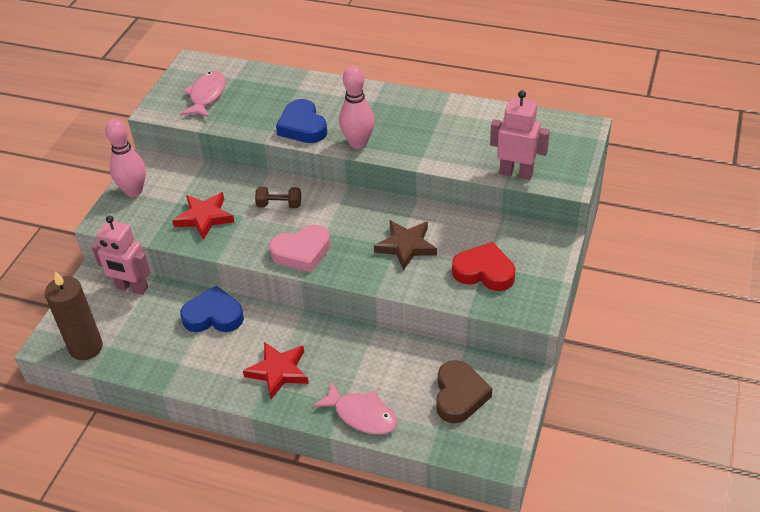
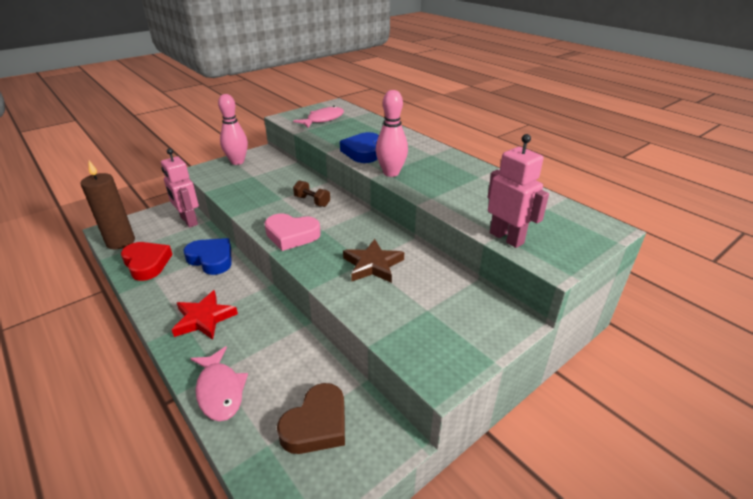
camera: 30 degrees right, 10 degrees down
(204, 217) = (257, 190): red star -> none
(484, 272) = (421, 315): red heart -> red heart (147, 263)

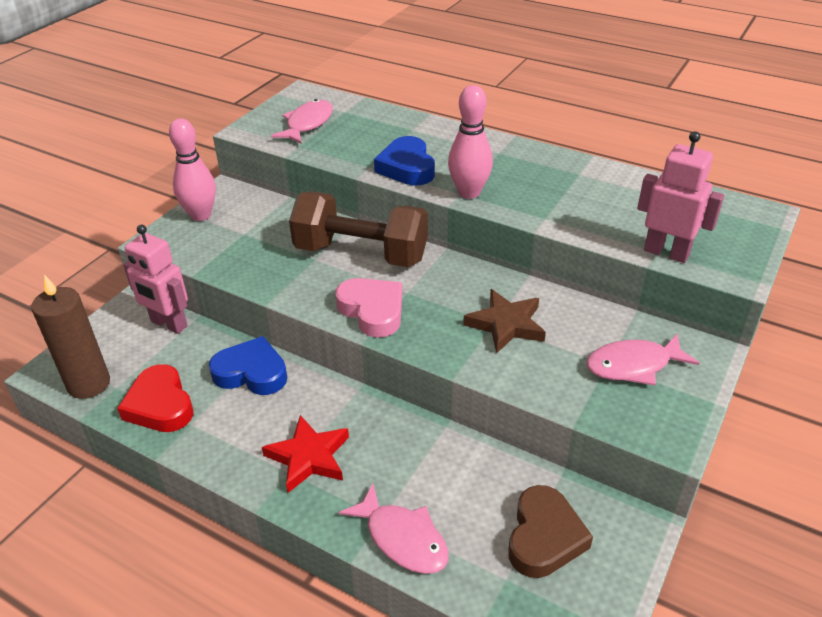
camera: 20 degrees left, 5 degrees up
(147, 263) = (160, 405): red heart -> red heart turned 150 degrees counterclockwise
(291, 235) = (372, 311): pink heart -> pink heart turned 120 degrees counterclockwise
(312, 201) = (361, 253): brown dumbbell -> brown dumbbell, size x2.36
(446, 316) = (633, 365): none -> pink fish

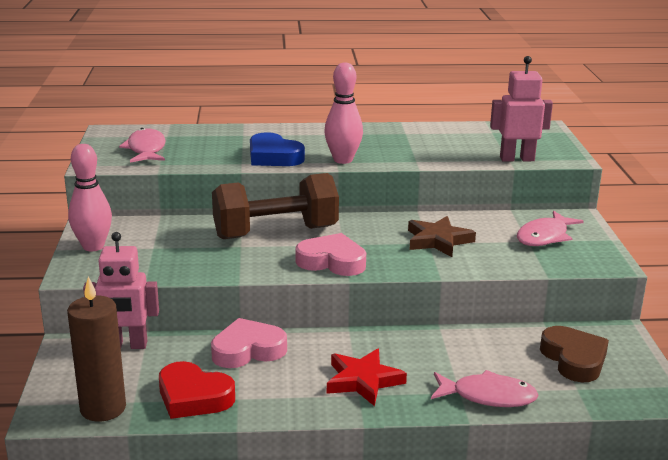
camera: 35 degrees left, 15 degrees down
(251, 372) = (248, 350): blue heart -> pink heart

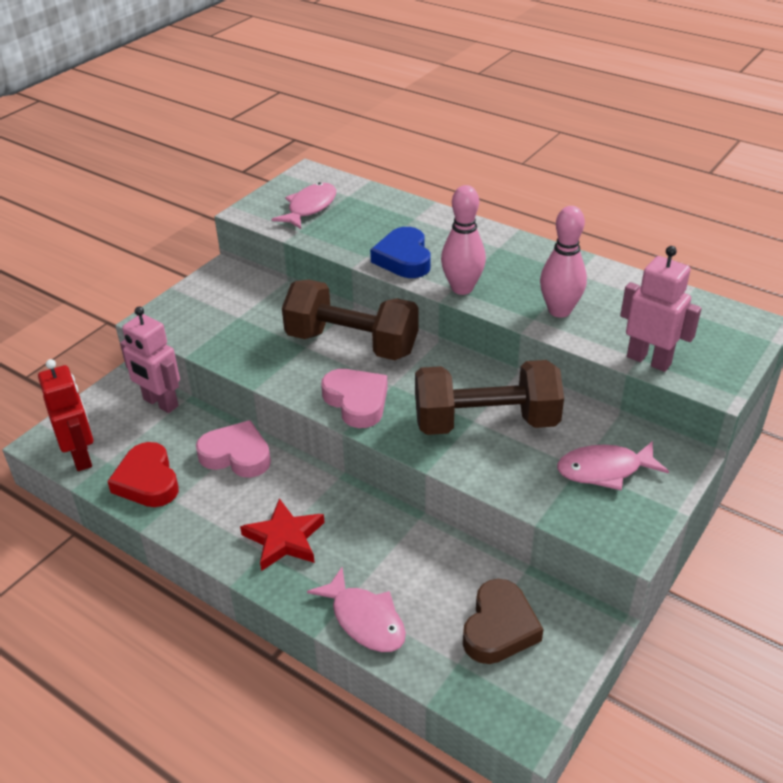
camera: 40 degrees right, 15 degrees up
(93, 246) = (197, 296): pink bowling pin -> pink bowling pin (559, 311)
(103, 408) = (81, 457): brown candle -> red robot
(438, 240) = (486, 422): brown star -> brown dumbbell

